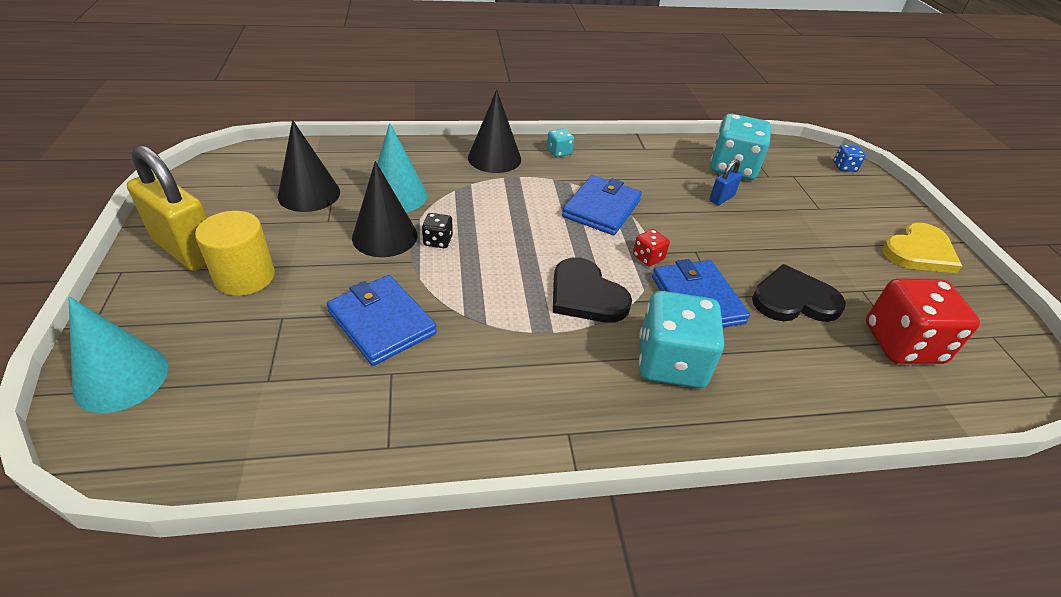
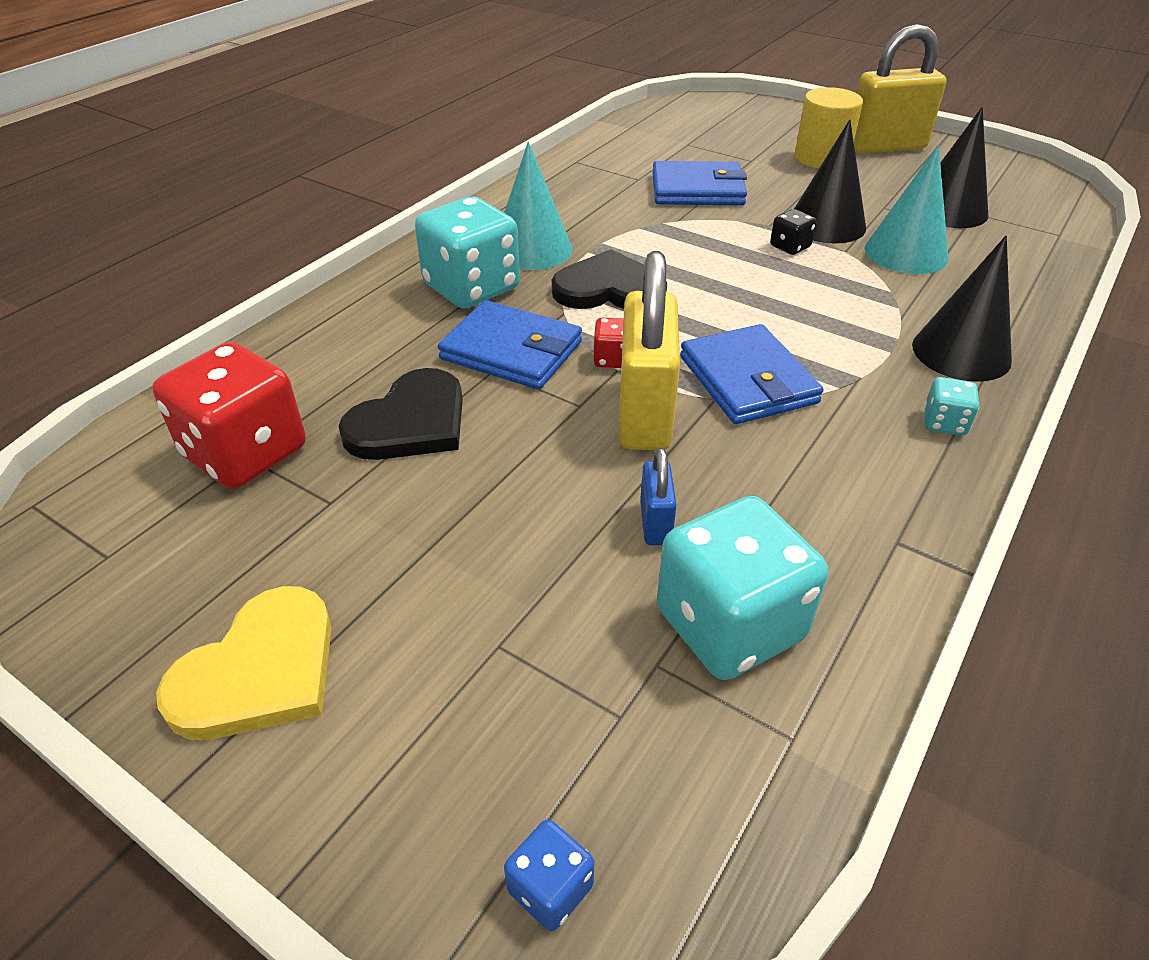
camera: 135 degrees right, 0 degrees up
(121, 378) = (745, 111): turquoise cone -> turquoise cone (532, 249)
(671, 228) = (644, 414): none -> yellow padlock
(919, 252) = (259, 671): yellow heart -> yellow heart turned 150 degrees counterclockwise

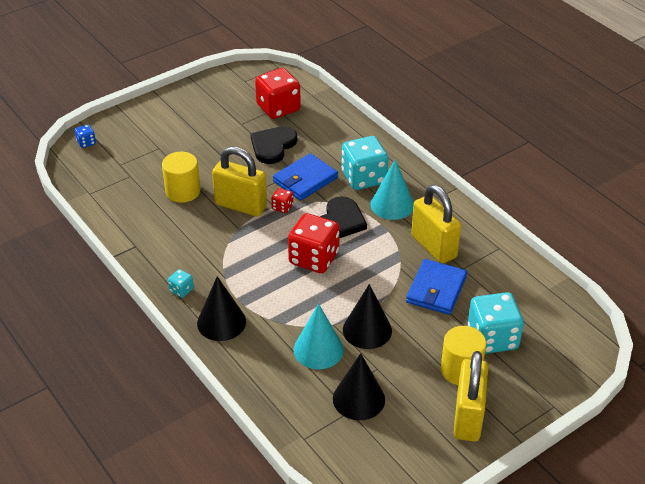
camera: 110 degrees right, 0 degrees up
(259, 671) = (180, 106): yellow heart -> none
(410, 422) = (273, 146): black heart -> black heart turned 60 degrees clockwise
(609, 203) = (434, 246): none -> yellow padlock
(655, 523) = (183, 191): blue padlock -> yellow cylinder
(723, 295) = (314, 258): none -> red dice
(730, 625) = (132, 194): turquoise dice -> turquoise dice (492, 338)
(747, 380) = (244, 242): blue wallet -> none
(790, 247) = (349, 303): black dice -> none

